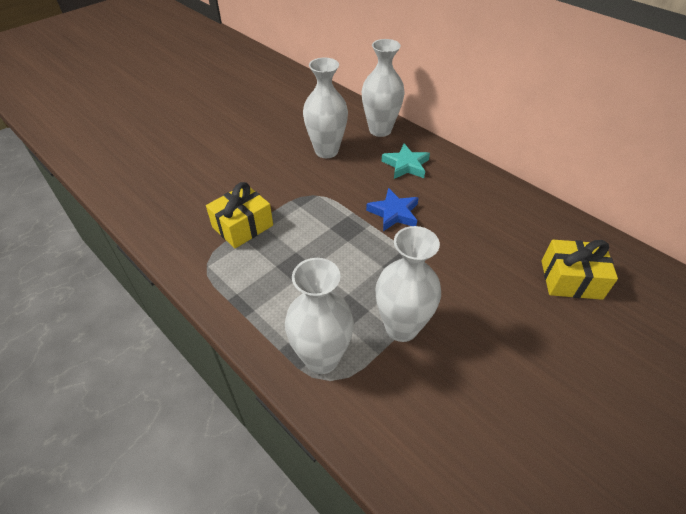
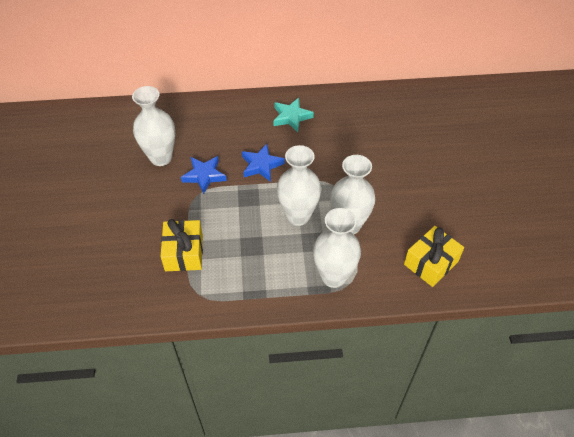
camera: 50 degrees left, 5 degrees up
(338, 186) = (204, 176): none -> blue star
(380, 130) = (175, 114): white vase -> white vase (298, 216)
(406, 165) = (226, 127): turquoise star -> turquoise star (291, 117)
(571, 280) = (390, 129): yellow gift -> yellow gift (431, 263)

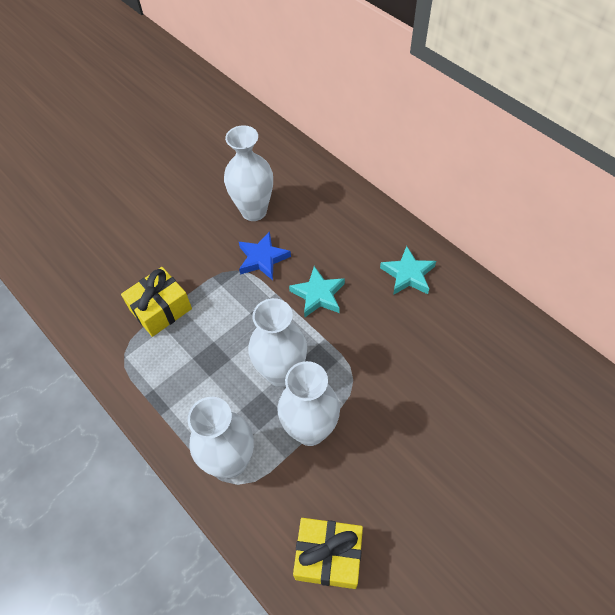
camera: 55 degrees right, 5 degrees up
(261, 165) = (318, 295): blue star -> turquoise star

